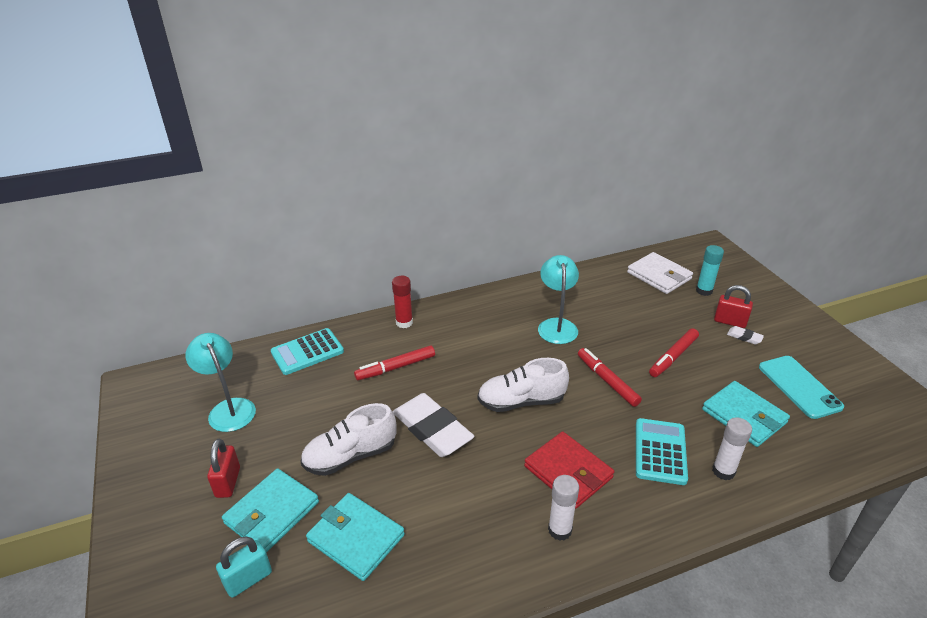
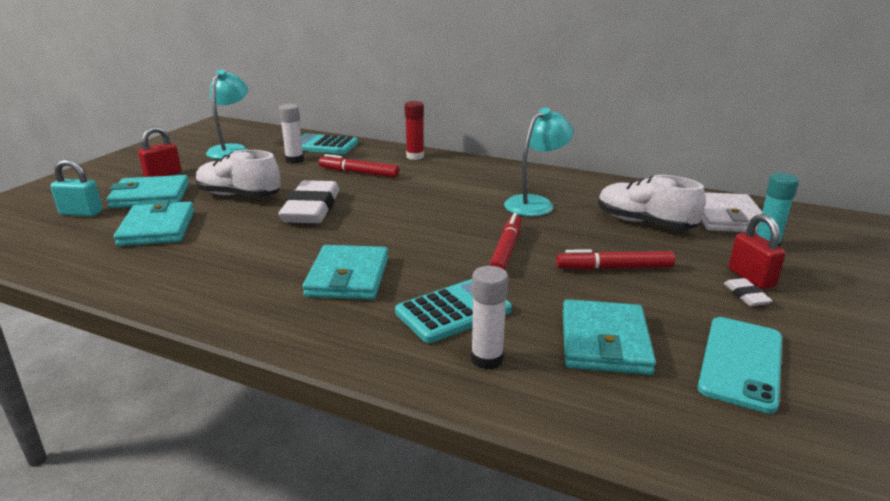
camera: 45 degrees right, 10 degrees down
(521, 401) = (404, 226): white shoe -> white shoe (644, 223)
(560, 530) = (267, 300): white glue stick -> white glue stick (294, 160)
(568, 472) = (348, 277): red wallet -> turquoise wallet

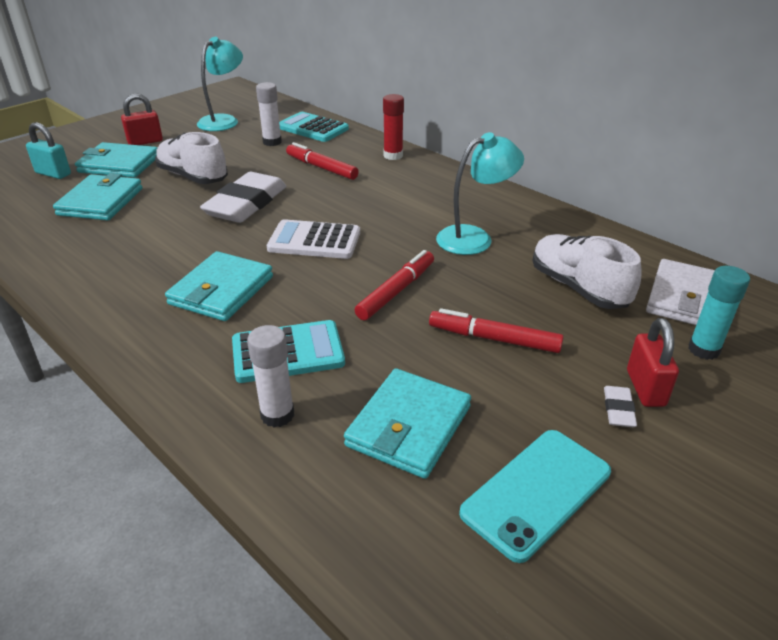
camera: 20 degrees right, 10 degrees up
(401, 226) = (314, 241): none -> white calculator

